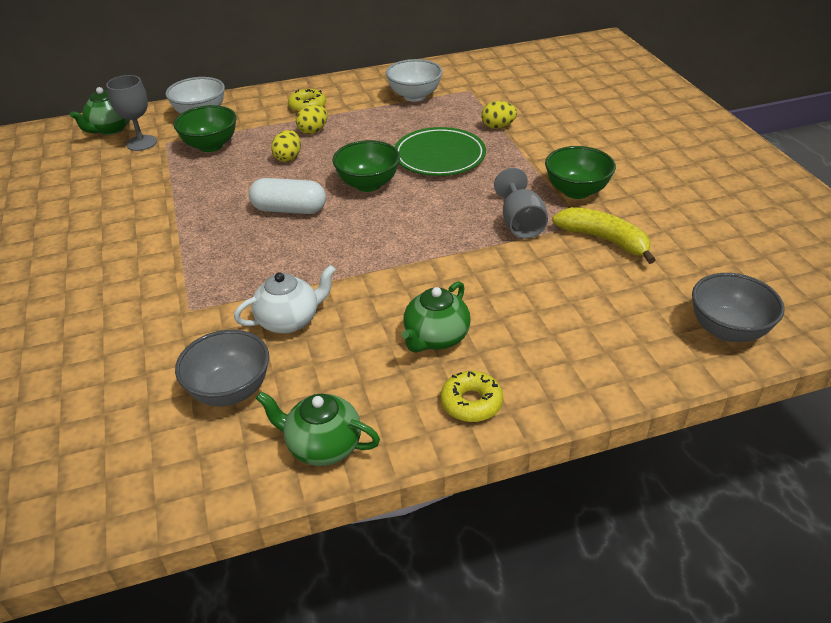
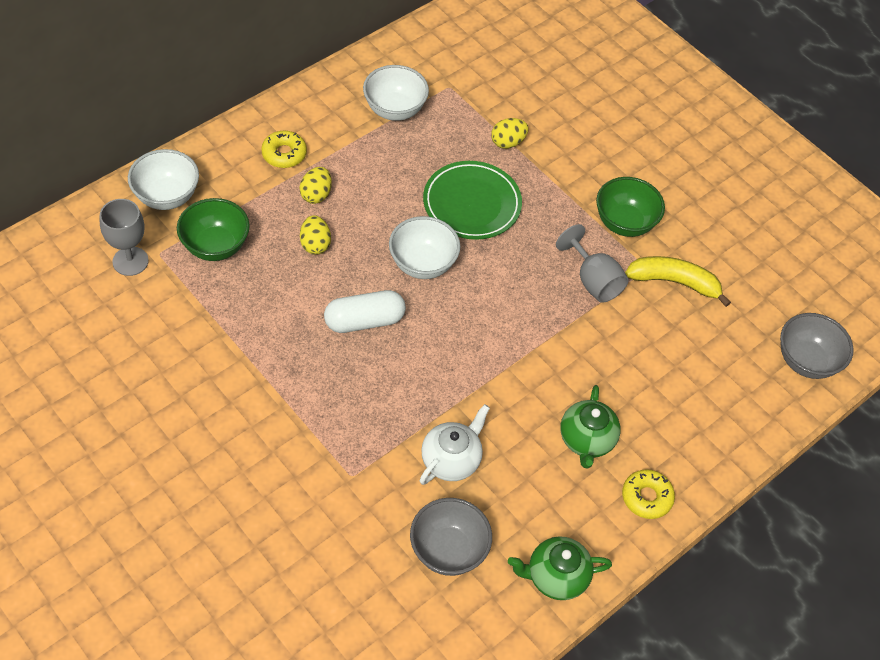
camera: 30 degrees left, 15 degrees up
(110, 129) = (74, 247): green teapot -> none
(368, 184) = (422, 264): green bowl -> white bowl

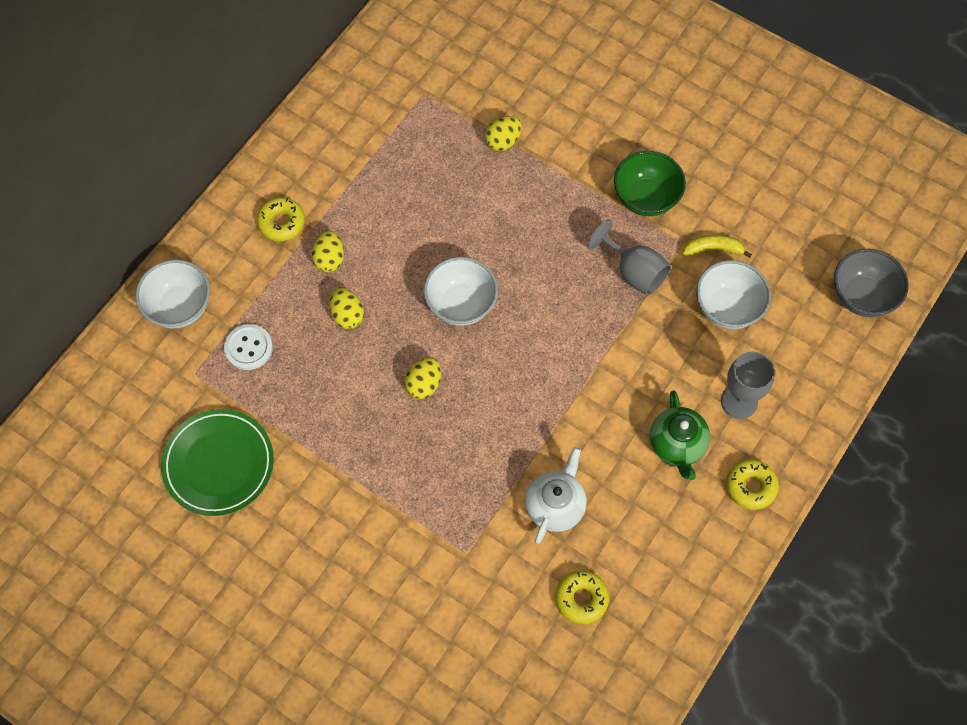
camera: 10 degrees left, 10 degrees up
(130, 261) = (169, 391): grey goblet -> grey goblet (739, 401)
(215, 246) = (248, 348): green bowl -> white button
(364, 321) = (424, 384): white capsule -> yellow egg
(394, 109) = (376, 137): white bowl -> white bowl (727, 308)
(448, 550) = (581, 599): grey bowl -> yellow donut
(472, 204) = (488, 222): green plate -> green plate (219, 464)
(555, 577) = (689, 594): green teapot -> none
(674, 282) = (713, 249): yellow banana -> yellow banana, size x0.63

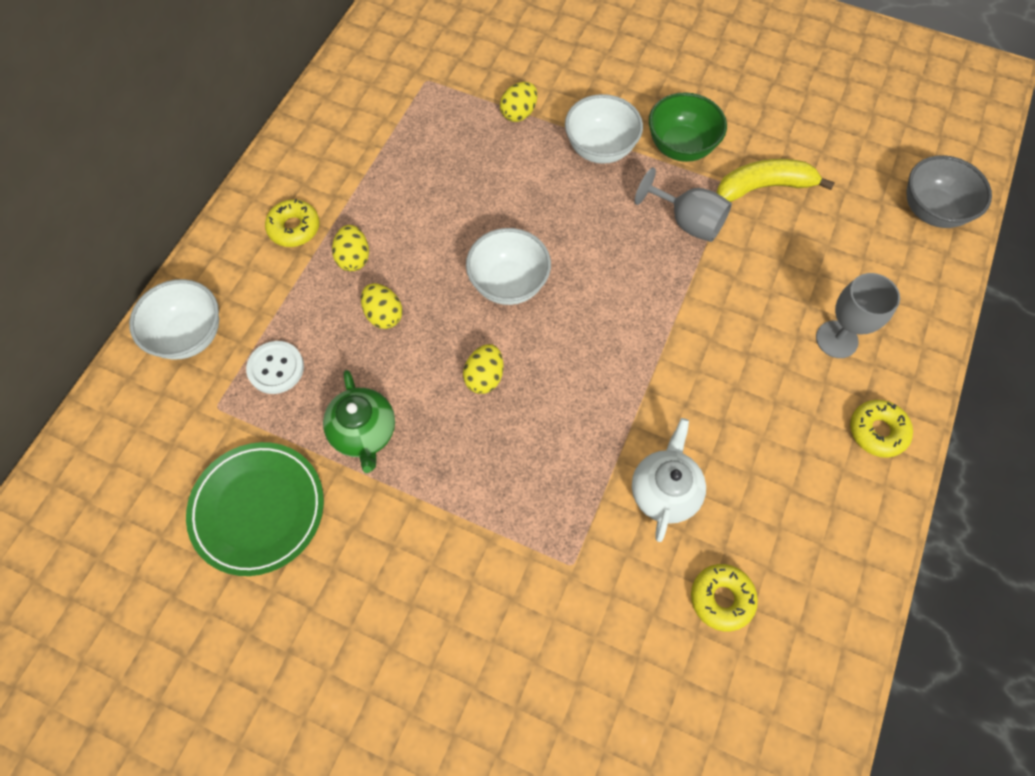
camera: 10 degrees left, 0 degrees up
(677, 445) = (783, 398): green teapot -> green teapot (364, 433)
(713, 249) = (764, 187): yellow banana -> yellow banana, size x1.58
(727, 308) = (796, 243): white bowl -> white bowl (600, 149)

